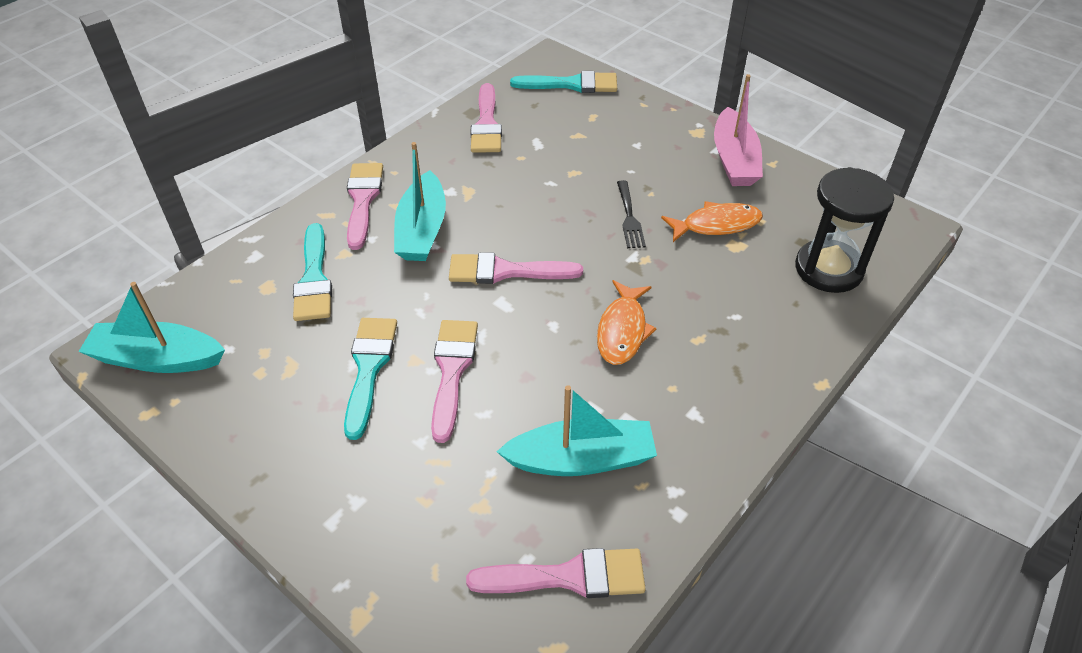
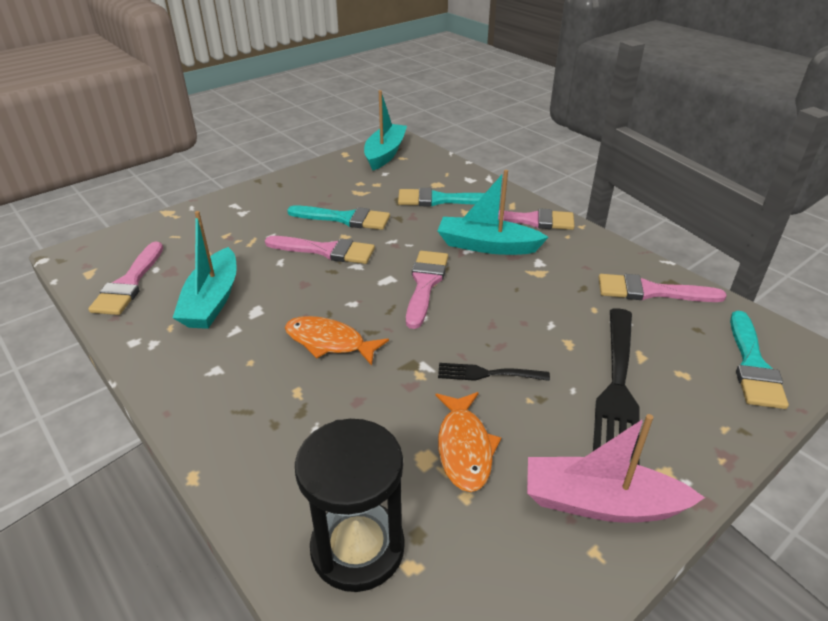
camera: 100 degrees right, 10 degrees down
(620, 148) = (617, 388): none -> black fork

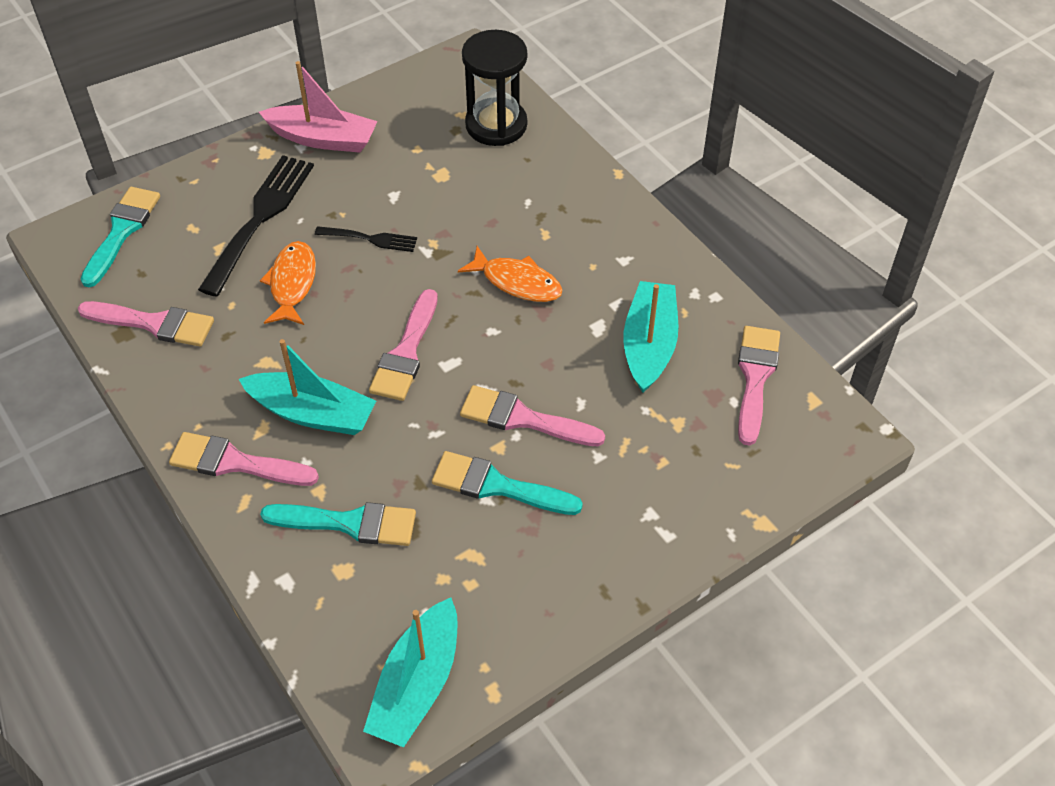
camera: 175 degrees left, 15 degrees up
(464, 448) = (409, 179): orange fish -> orange fish (292, 283)

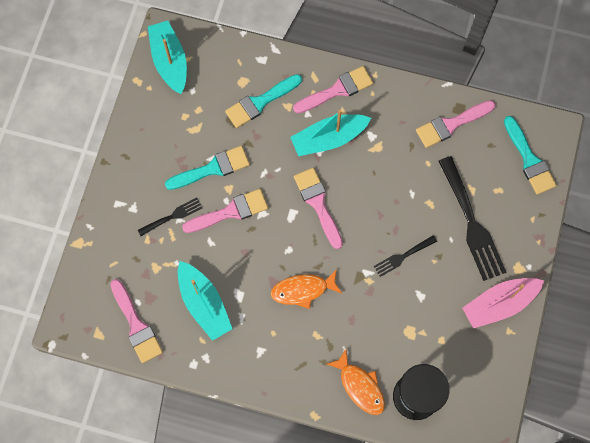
camera: 140 degrees right, 20 degrees up
(292, 283) = (412, 198): orange fish -> orange fish (360, 386)
(603, 466) = (172, 216): none -> black fork

